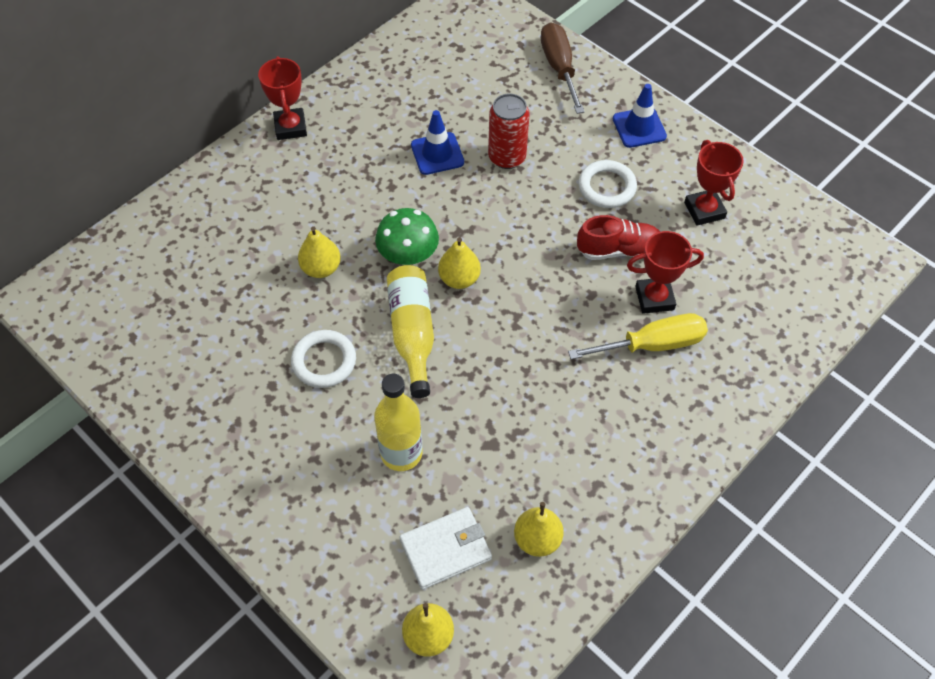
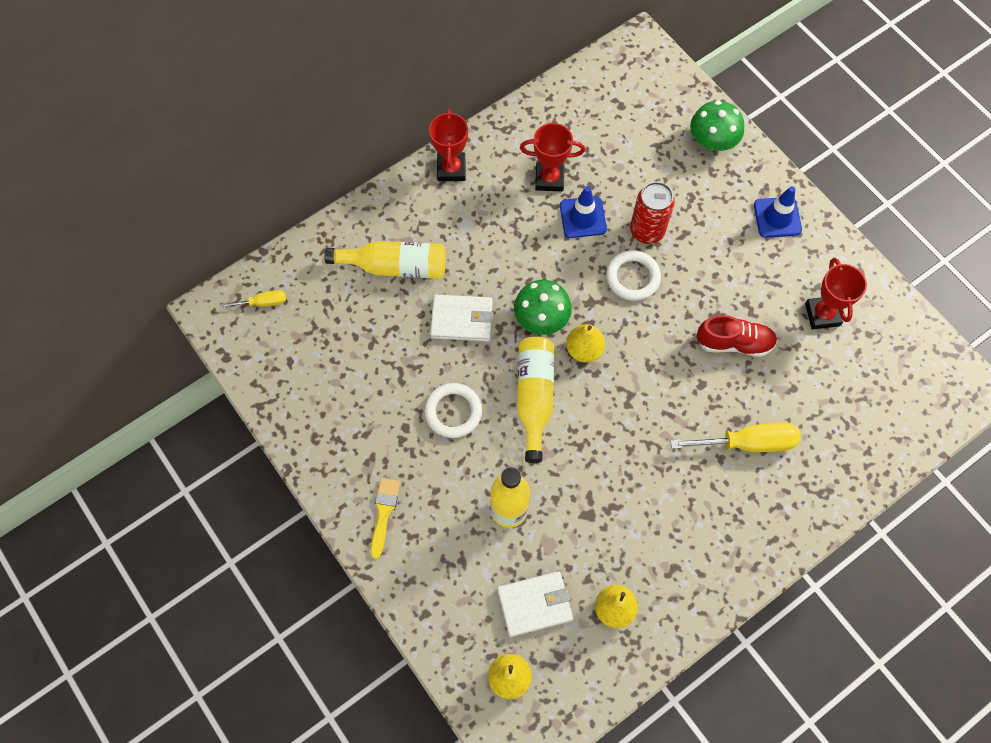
camera: 10 degrees right, 10 degrees up
(96, 282) = (263, 302): none -> yellow screwdriver
(241, 226) = (395, 266): none -> yellow bottle
(258, 478) = (384, 513): none -> yellow brush
(321, 268) = (461, 320): yellow pear -> white wallet
(559, 68) = (712, 141): brown screwdriver -> green mushroom
(607, 187) = (735, 276): white ring -> white ring (632, 277)
(654, 298) = (758, 397): red trophy -> red trophy (549, 179)

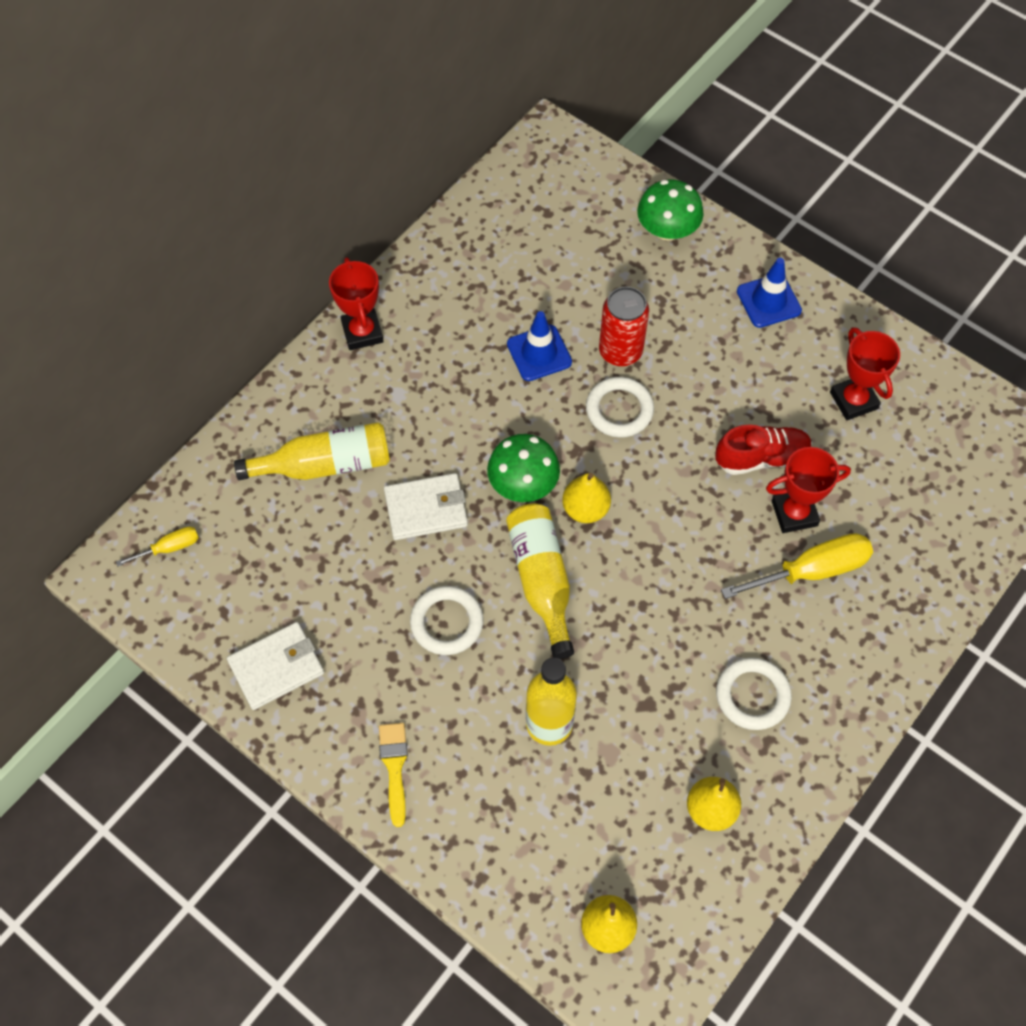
camera: 15 degrees left, 5 degrees down
(534, 604) = (613, 830): white wallet -> white wallet (276, 667)
(549, 179) = (486, 317): red trophy -> red trophy (794, 513)
(672, 529) = (752, 695): none -> white ring

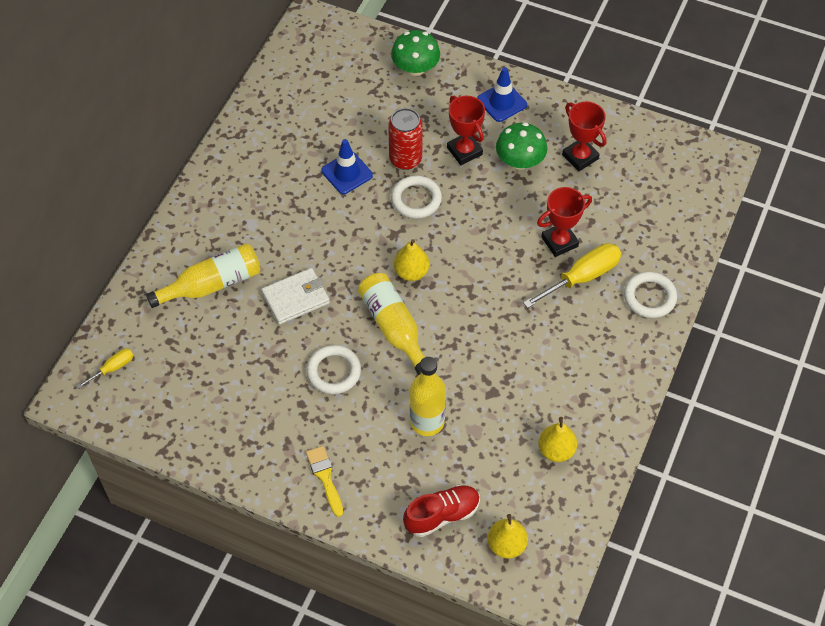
camera: 15 degrees left, 5 degrees down
(276, 667) = (218, 431): white wallet -> none
(362, 332) = (212, 186): red trophy -> red trophy (464, 151)
(523, 484) = (361, 265): green mushroom -> green mushroom (520, 161)
(752, 695) = (564, 369): white ring -> white ring (649, 297)
(761, 458) = (526, 210): red shoe -> red shoe (442, 515)

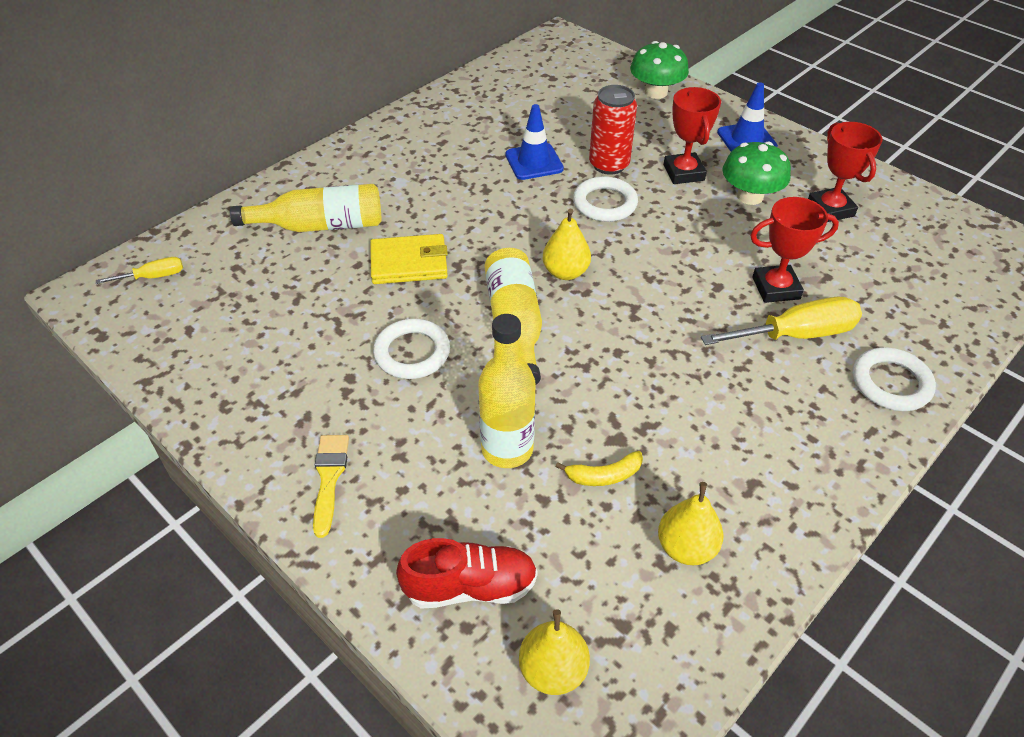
camera: 20 degrees right, 10 degrees down
(296, 298) = (409, 263): white wallet -> yellow wallet
(493, 420) = (604, 475): none -> yellow banana

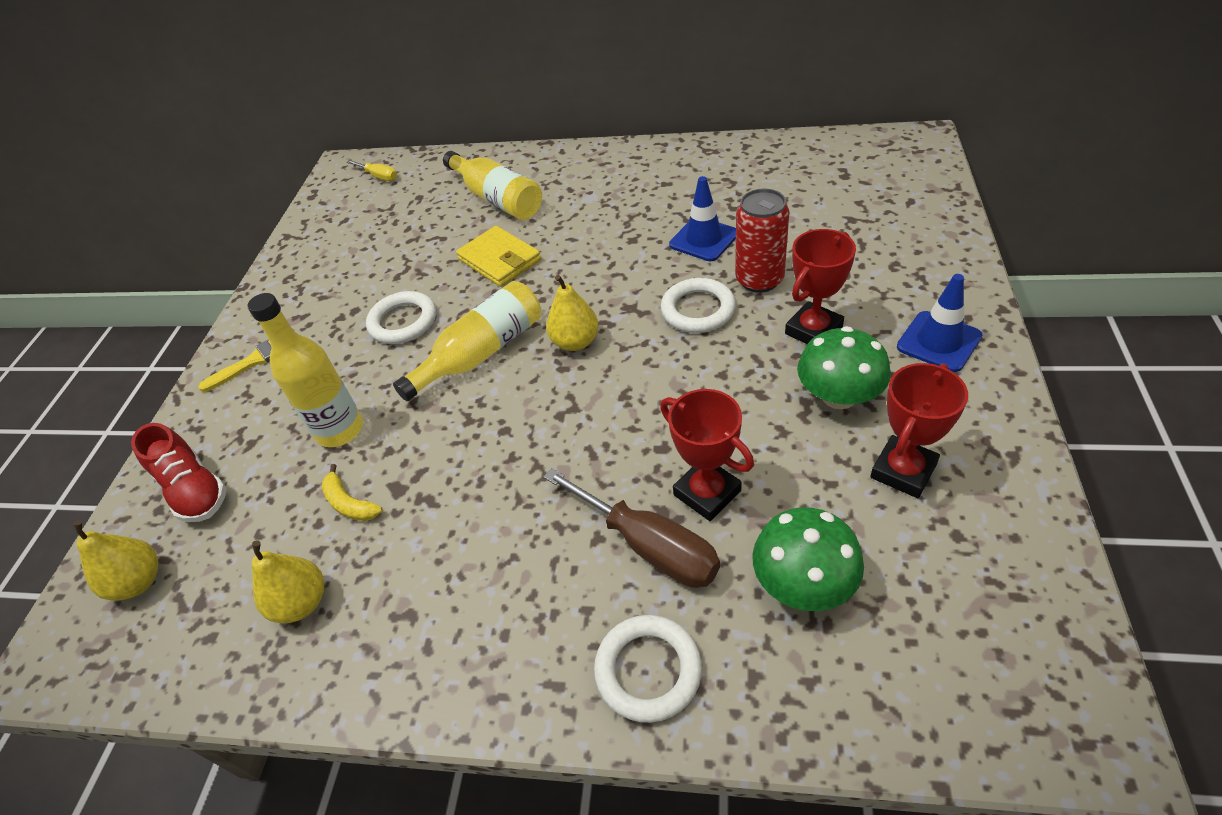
camera: 60 degrees right, 0 degrees up
(656, 92) = (923, 240): green mushroom -> green mushroom (803, 582)
(796, 335) = (649, 546): yellow screwdriver -> brown screwdriver

